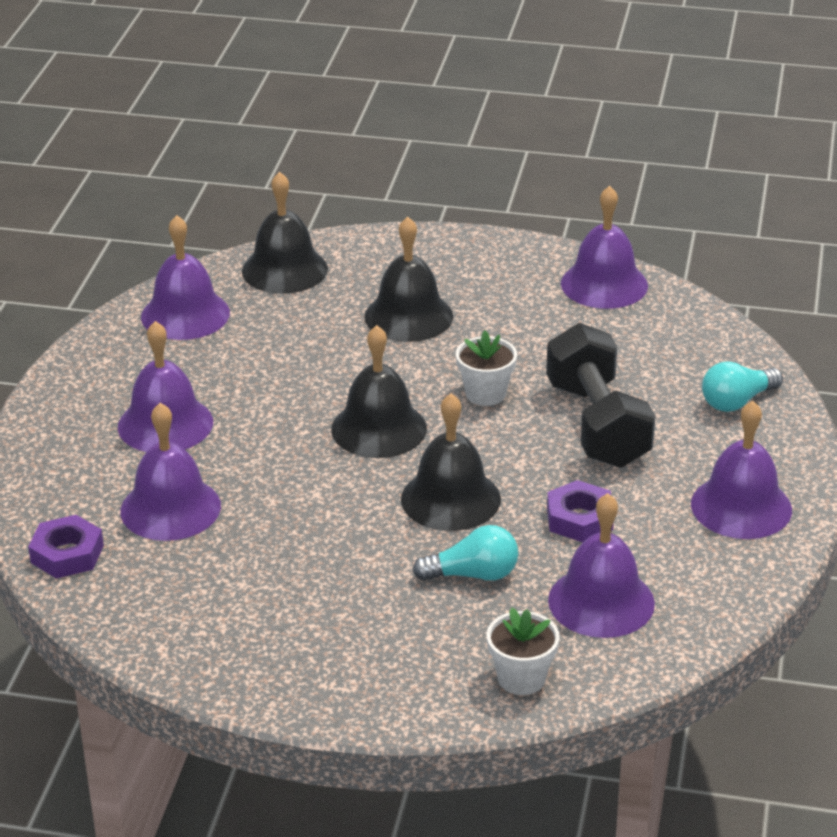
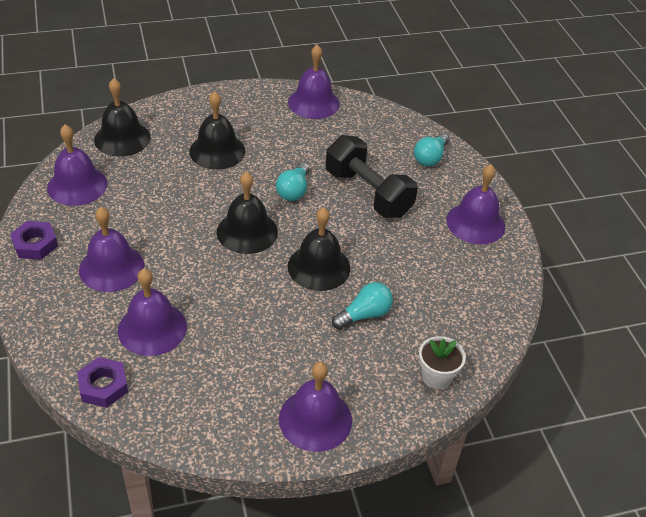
camera: 30 degrees left, 10 degrees up
(485, 394) = (294, 190): white flower pot -> turquoise light bulb
(579, 519) = (398, 257): purple nut -> purple nut (35, 244)
(601, 601) = (445, 308): purple bell -> purple bell (315, 419)

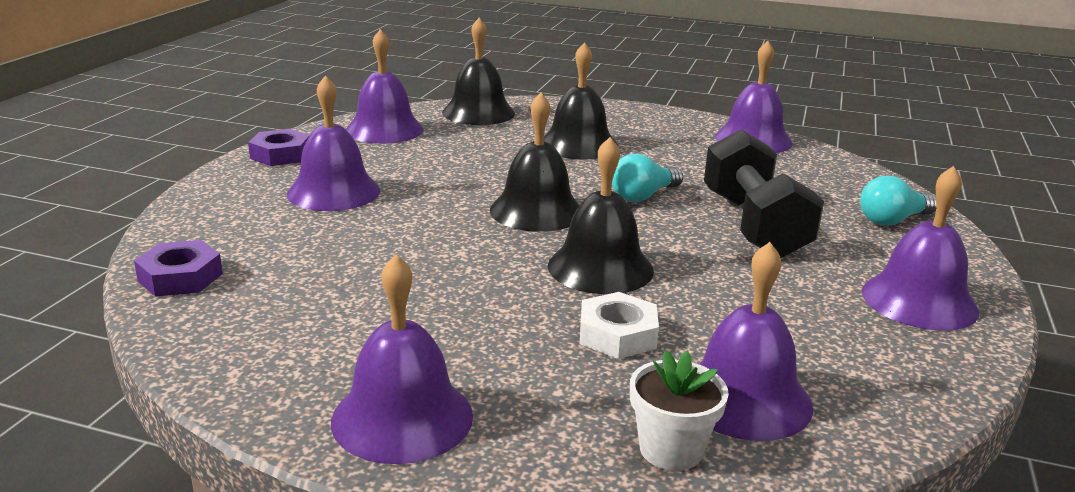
camera: 35 degrees right, 20 degrees down
(152, 328) = (308, 250): purple bell -> purple bell (744, 398)
(364, 315) = (617, 334): turquoise light bulb -> white nut

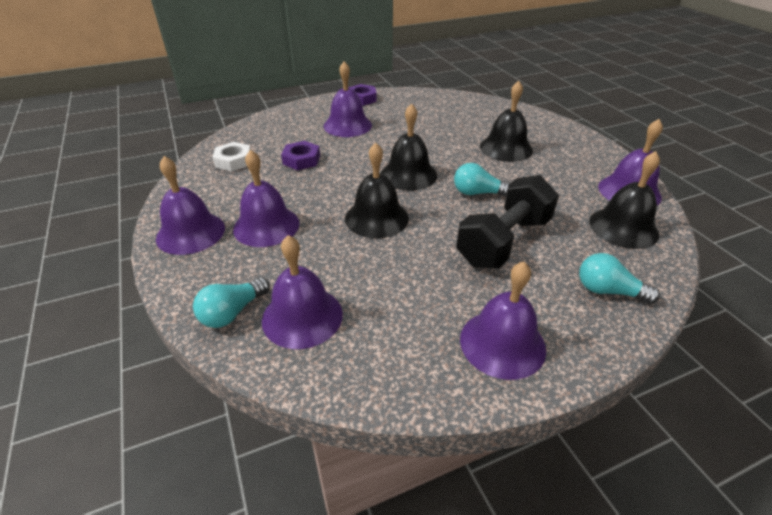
camera: 50 degrees right, 15 degrees up
(180, 277) = (237, 139): purple nut -> purple nut (301, 160)
(384, 130) = (426, 102): purple bell -> purple bell (266, 226)
(478, 113) = (490, 109): black bell -> black bell (623, 227)
(617, 334) = (317, 252): white nut -> white nut (233, 161)
(671, 449) = (232, 312): white flower pot -> turquoise light bulb

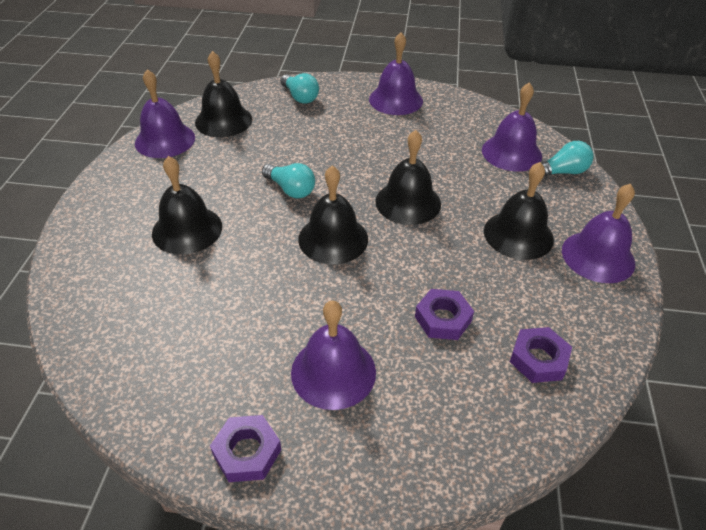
camera: 150 degrees left, 5 degrees up
(233, 161) = (538, 359): white nut -> purple nut
(266, 226) = (518, 235): purple bell -> black bell
(504, 241) = (324, 144): black dumbbell -> none

